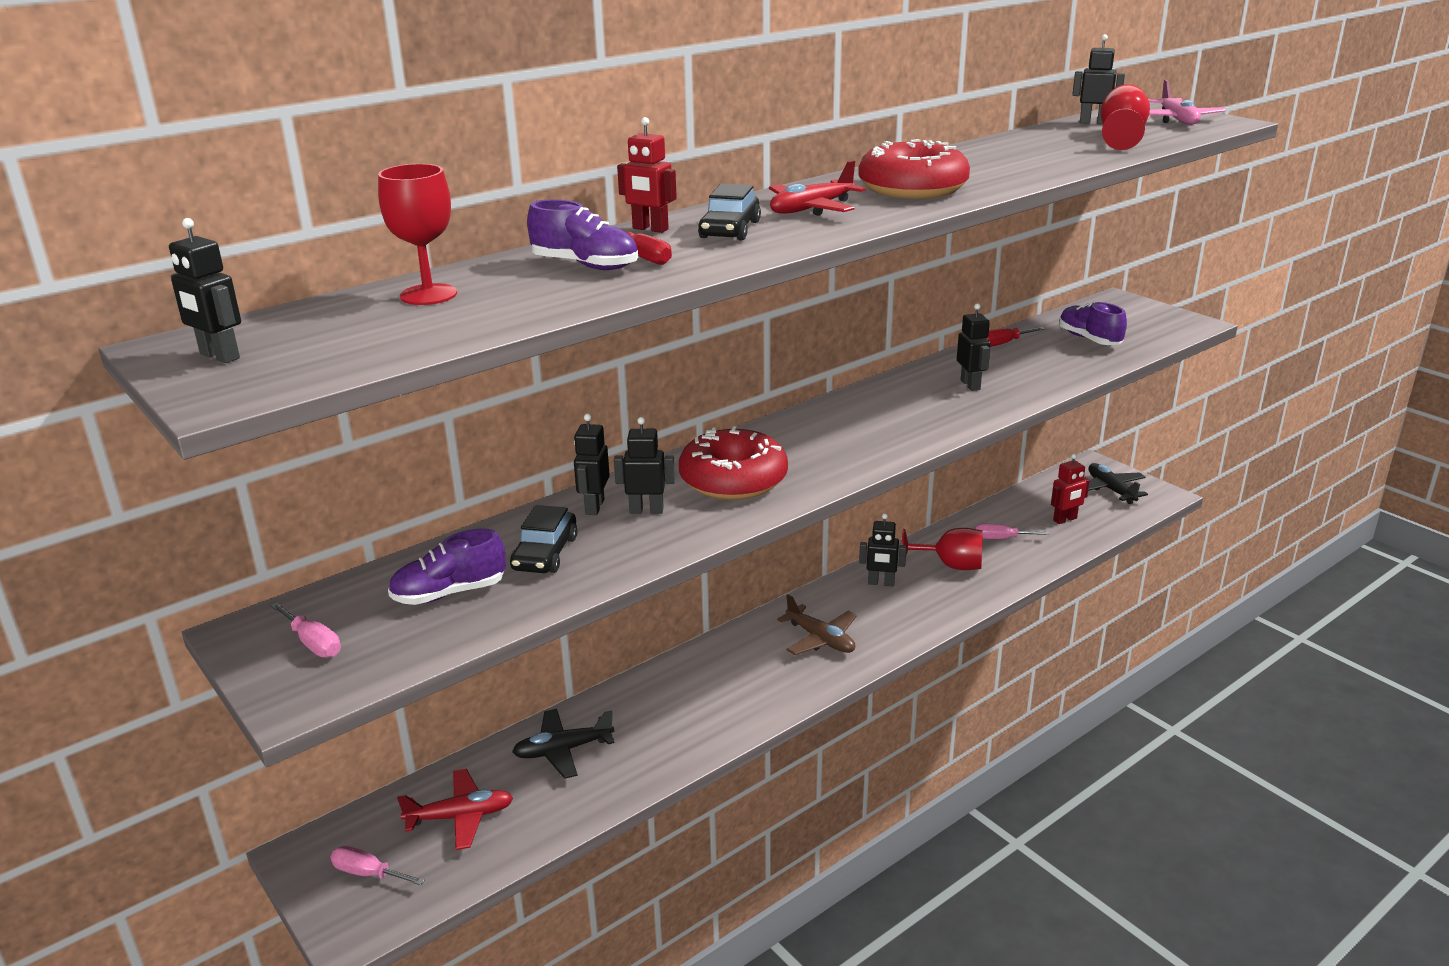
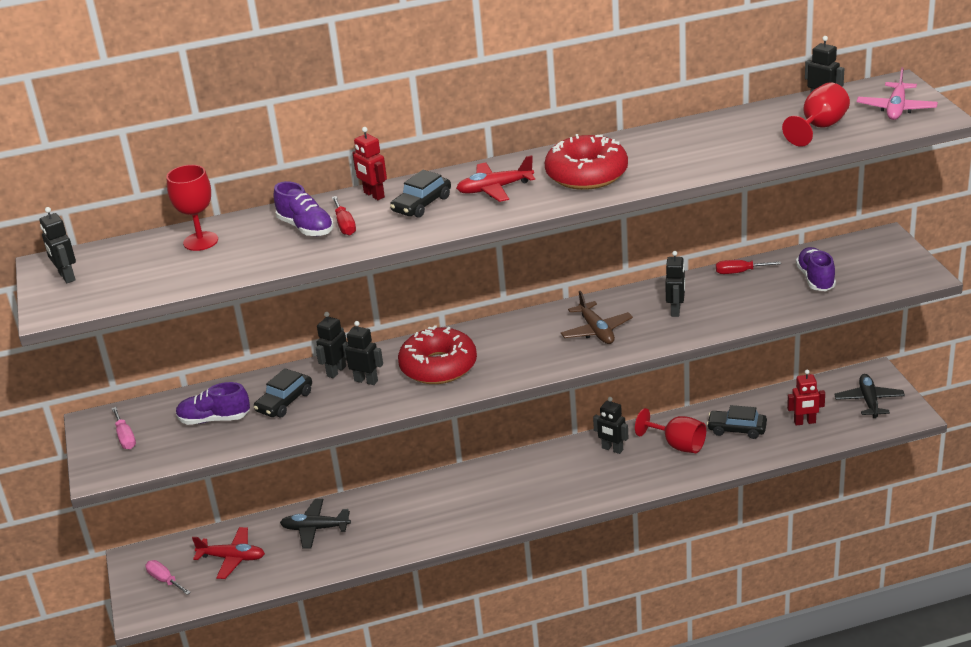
camera: 25 degrees right, 5 degrees up
(820, 639) = (535, 485): brown plane -> brown plane (596, 331)
(1001, 539) = (737, 429): pink screwdriver -> black car

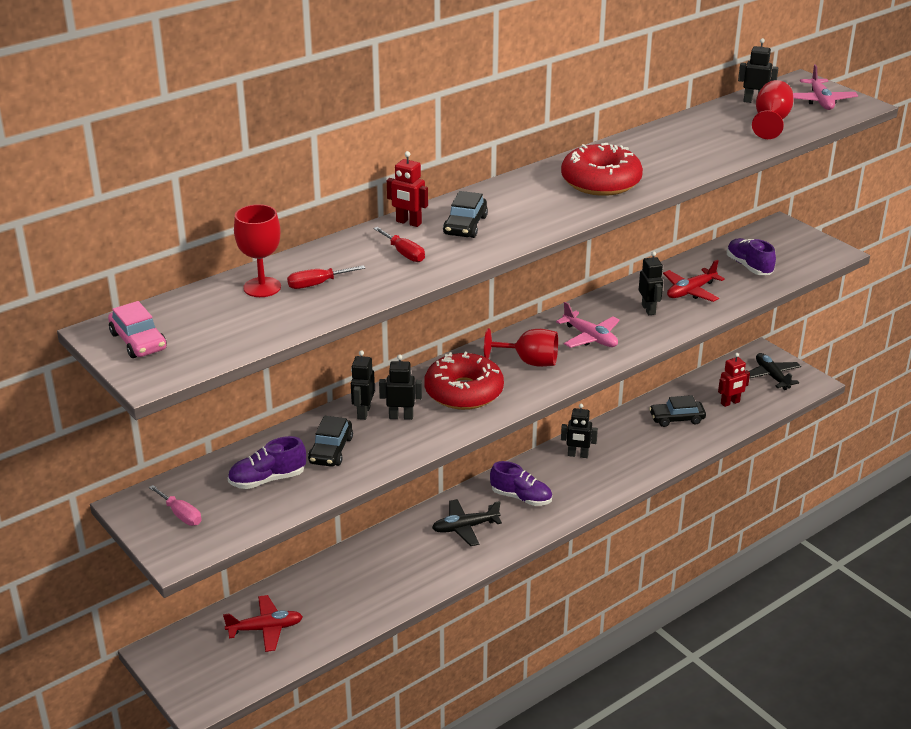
camera: 25 degrees left, 0 degrees up
(66, 277) = (138, 341): black robot -> pink car
(164, 580) = (205, 666): pink screwdriver -> none
(306, 228) = (365, 261): purple shoe -> purple shoe (521, 497)
(315, 529) = (336, 582): black plane -> black plane (465, 527)
(495, 189) = (525, 204): red plane -> red plane (691, 291)
(596, 331) = (590, 337): brown plane -> pink plane
(678, 445) = (634, 441): red goblet -> red goblet (529, 362)
(739, 272) = (680, 269): red screwdriver -> red screwdriver (317, 284)

